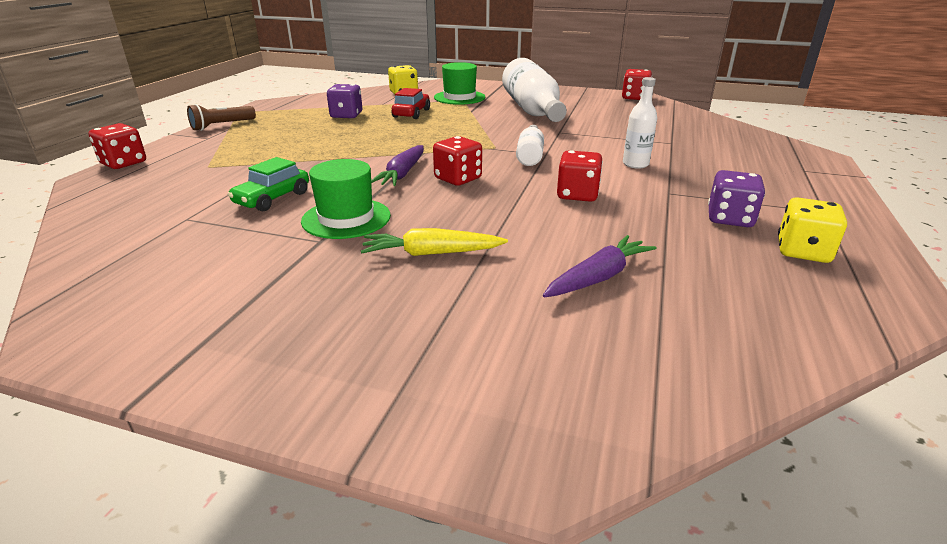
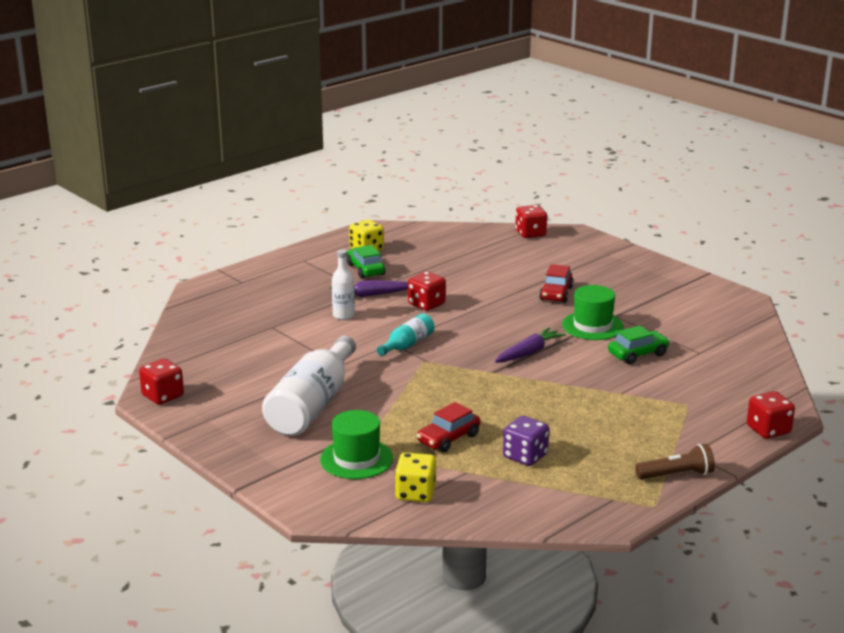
camera: 150 degrees left, 5 degrees down
(432, 253) = (556, 294): yellow carrot -> red car
(458, 179) = (491, 337): red dice -> red dice (530, 234)
(530, 155) = (407, 345): white bottle -> turquoise bottle
(598, 277) = (485, 264): purple carrot -> purple carrot (371, 295)
(729, 219) = (365, 270): purple dice -> green car

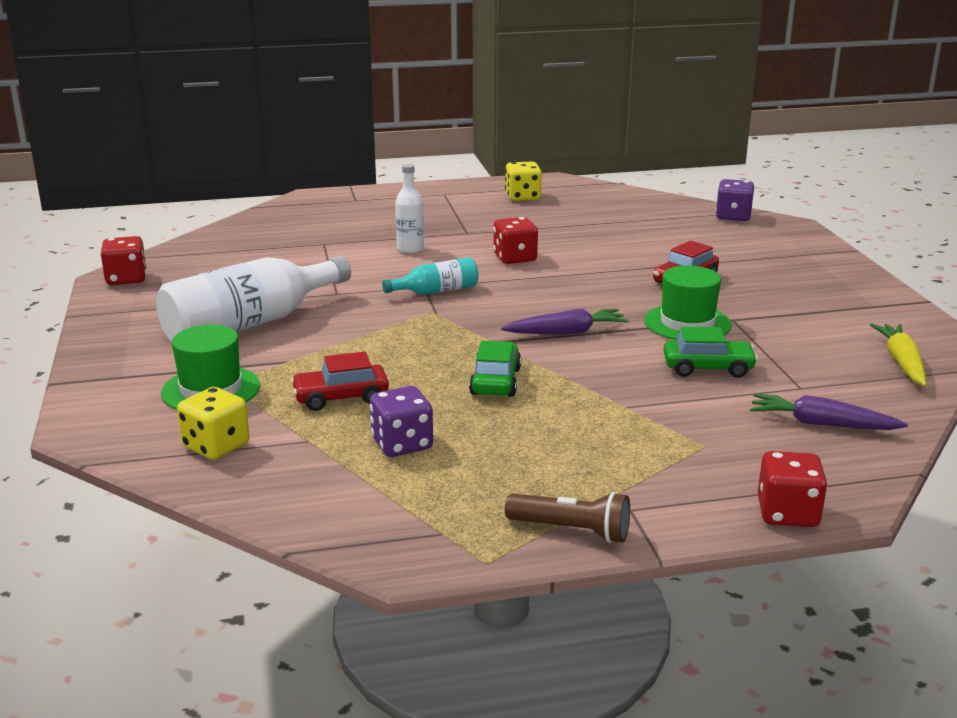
camera: 30 degrees right, 0 degrees up
(365, 270) = (495, 214): green car -> green car (495, 381)
(371, 295) = (467, 237): purple carrot -> purple carrot (822, 424)
(530, 234) = (733, 216): red dice -> purple dice
(735, 320) = (901, 362): none -> yellow carrot

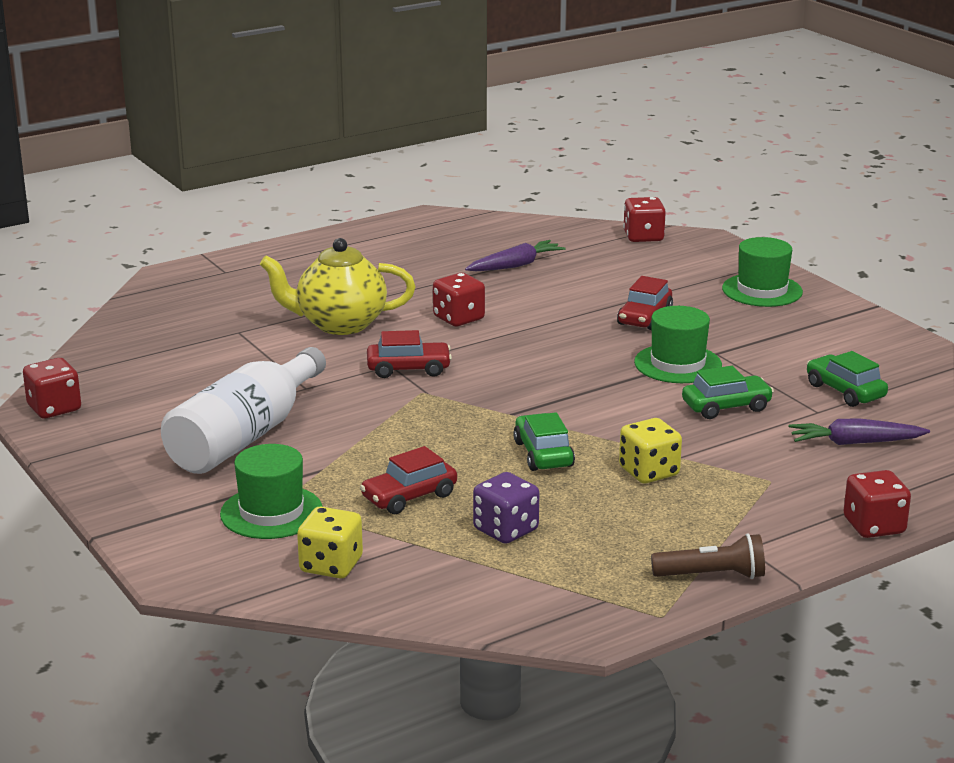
camera: 20 degrees left, 0 degrees up
(410, 249) = (340, 324): white bottle -> yellow teapot
(436, 291) = (408, 369): turquoise bottle -> red car
(523, 197) = (409, 242): yellow dice -> yellow dice (649, 472)
(566, 332) = (571, 392): purple carrot -> purple carrot (515, 265)
(733, 216) = (643, 237): purple dice -> red dice
(816, 273) = (762, 290): none -> green hat
(843, 373) = (845, 391): none -> green car
(901, 362) = (888, 372): yellow carrot -> none

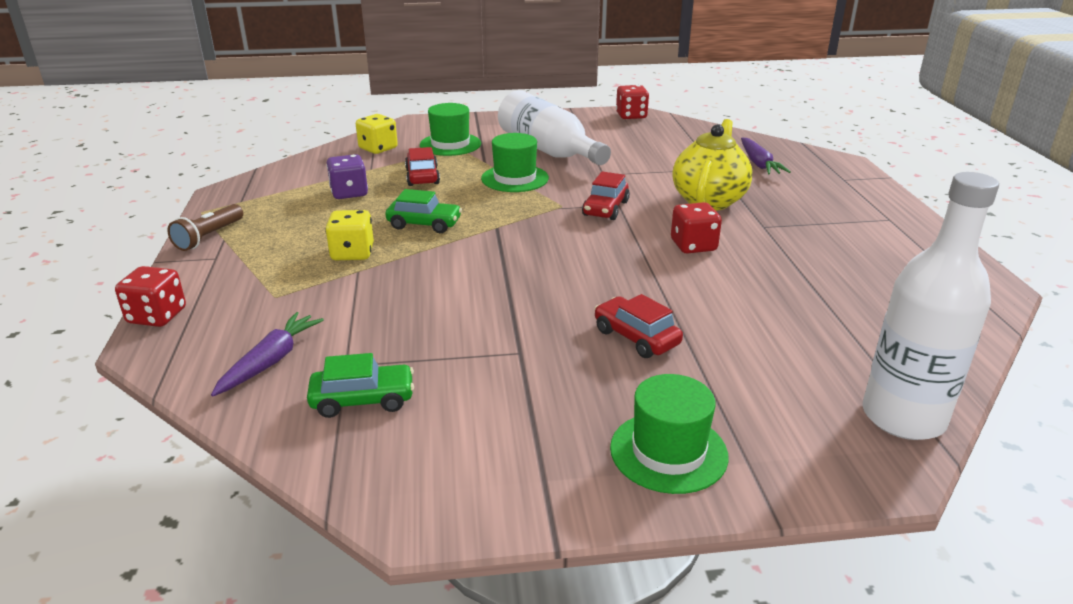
camera: 115 degrees right, 5 degrees up
(515, 265) = (819, 302): purple carrot -> purple carrot (759, 164)
(643, 237) = (903, 417): red dice -> white bottle
(677, 364) = (515, 322): green hat -> green hat (515, 178)
(726, 407) = (409, 318): green car -> none

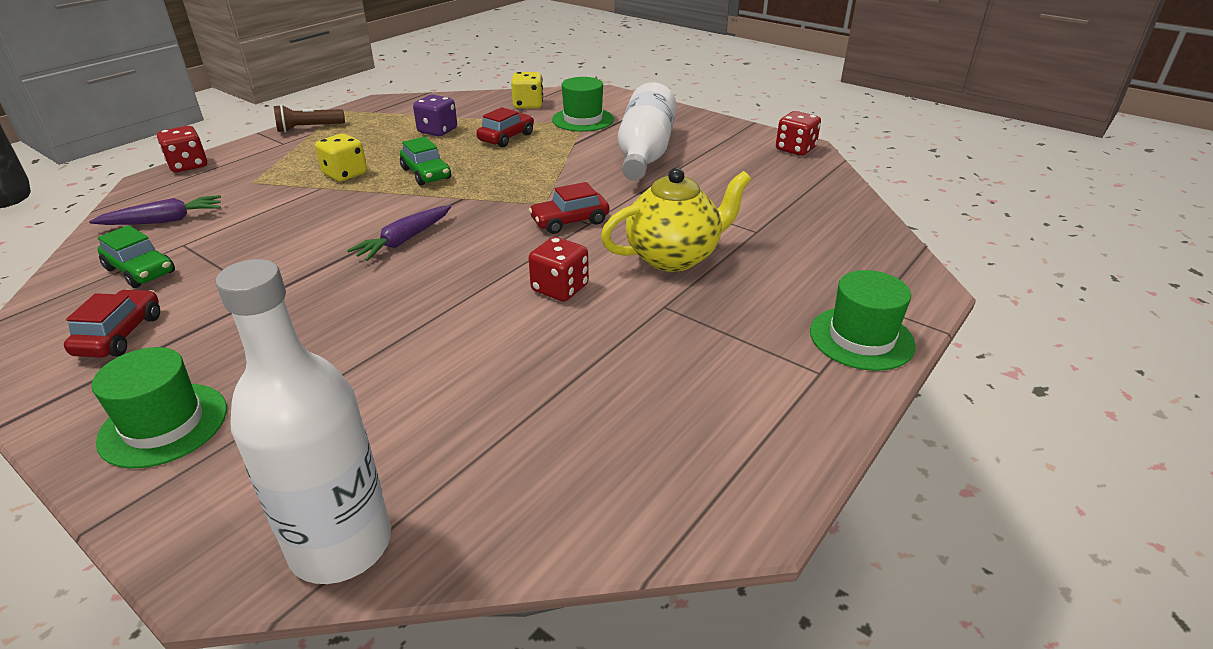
camera: 45 degrees right, 5 degrees up
(515, 178) = (563, 166): green hat -> green hat (861, 338)
(636, 337) = (344, 332): red car -> red car (120, 335)
(759, 164) = (814, 246): purple carrot -> purple carrot (404, 240)

